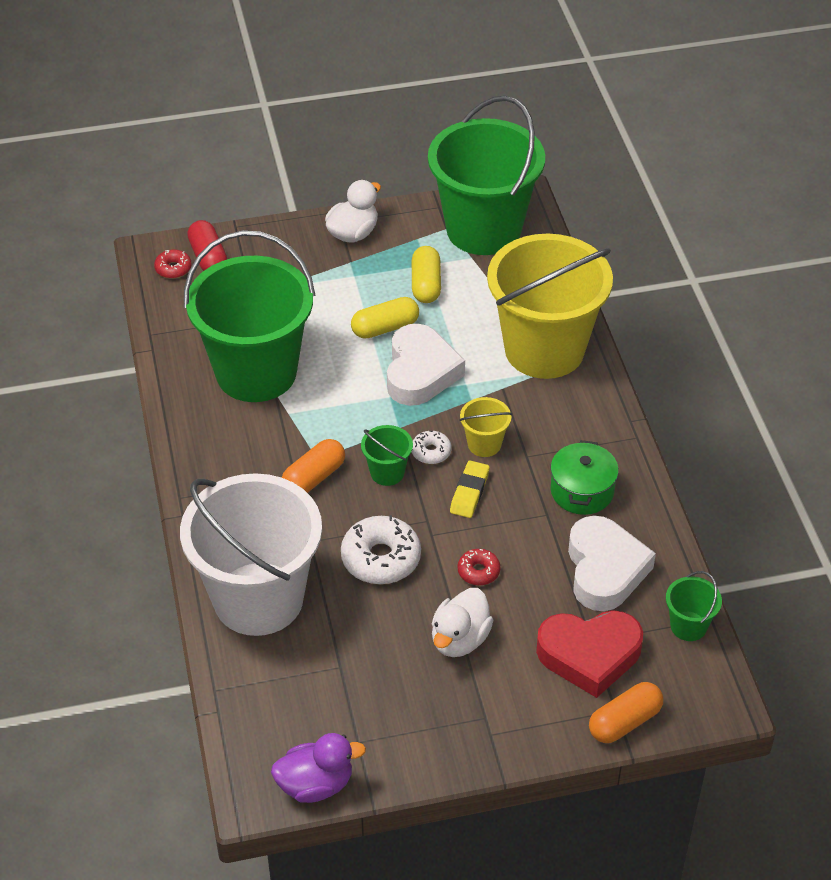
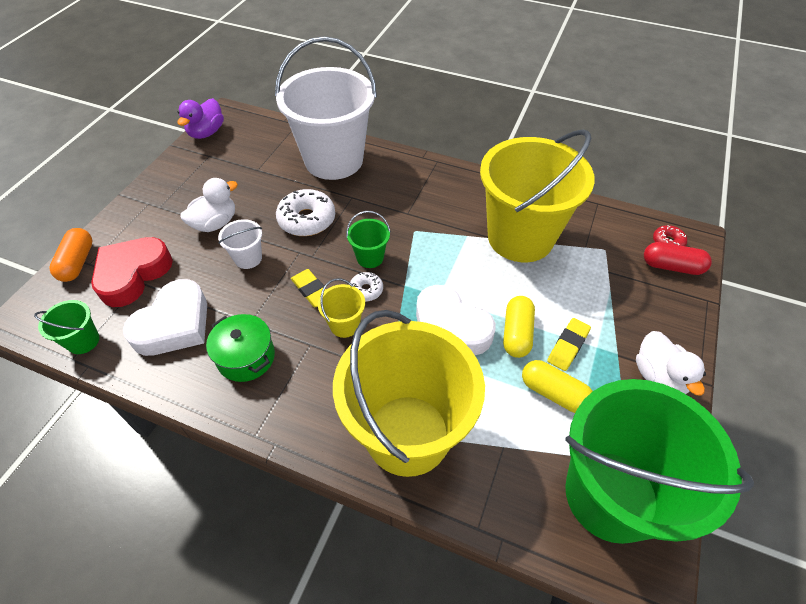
camera: 125 degrees right, 5 degrees up
(256, 372) = (520, 237): green bucket -> yellow bucket
(314, 477) = (399, 221): orange capsule -> none
(369, 292) = (568, 346): none -> yellow eraser
(460, 639) = (215, 223): white duck -> white duck turned 75 degrees clockwise
(478, 571) = (248, 258): red donut -> white bucket
(605, 569) = (174, 324): white heart -> white heart turned 90 degrees counterclockwise

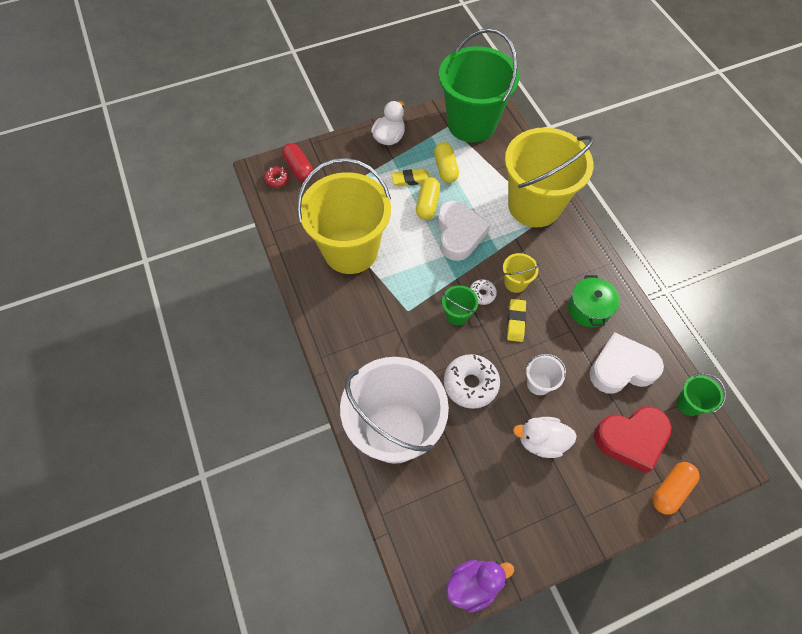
camera: 135 degrees left, 10 degrees up
(516, 333) = (427, 204): yellow capsule -> yellow capsule turned 45 degrees counterclockwise

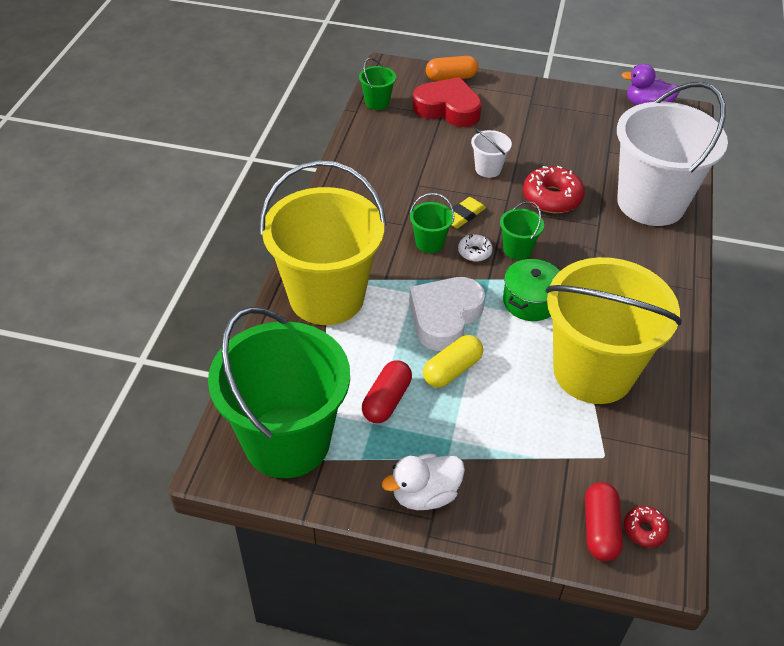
camera: 145 degrees left, 15 degrees down
(411, 179) = (446, 413): yellow eraser -> none
(445, 168) = (387, 400): yellow capsule -> red capsule
(470, 384) = (552, 198): white donut -> red donut
(515, 283) = (429, 243): yellow bucket -> green bucket
(541, 441) = (523, 140): white duck -> none
(588, 309) = (382, 189): green pot -> green pot (530, 301)
(621, 368) = (404, 143): white heart -> none

